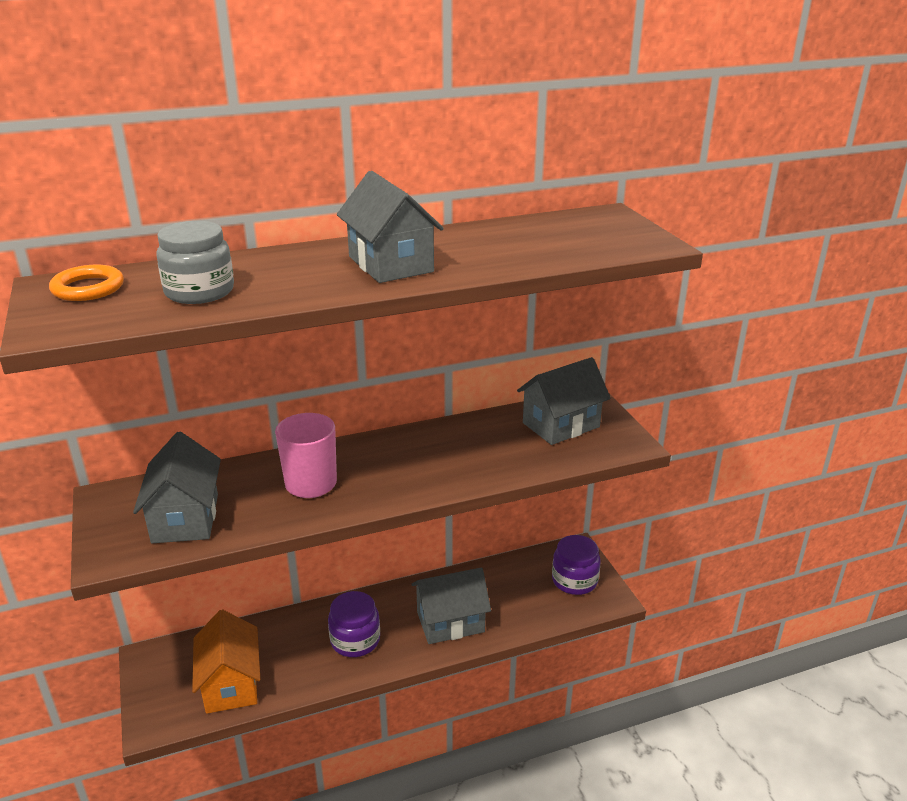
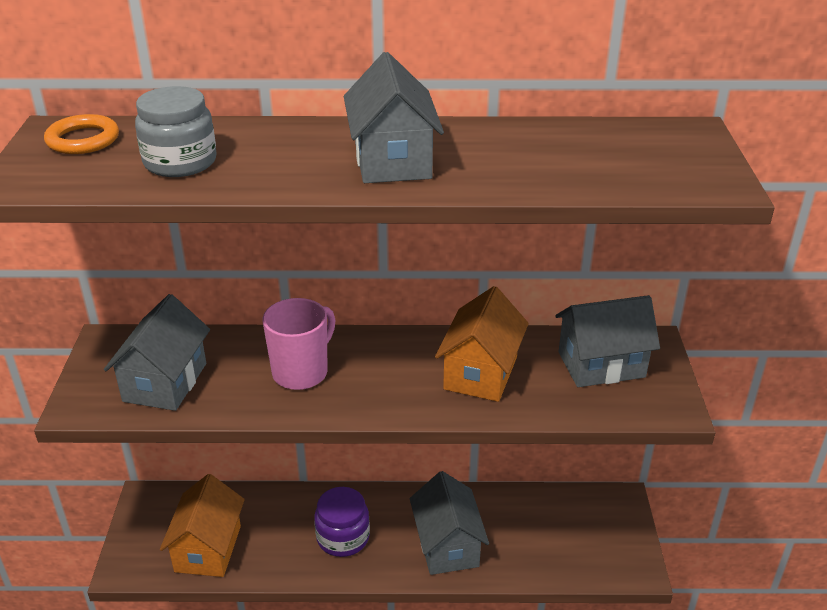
camera: 20 degrees right, 5 degrees up
(450, 622) = (447, 545): grey house -> grey house turned 75 degrees clockwise
(468, 451) = (481, 373): none -> orange house
(574, 580) = (604, 536): purple jar -> none

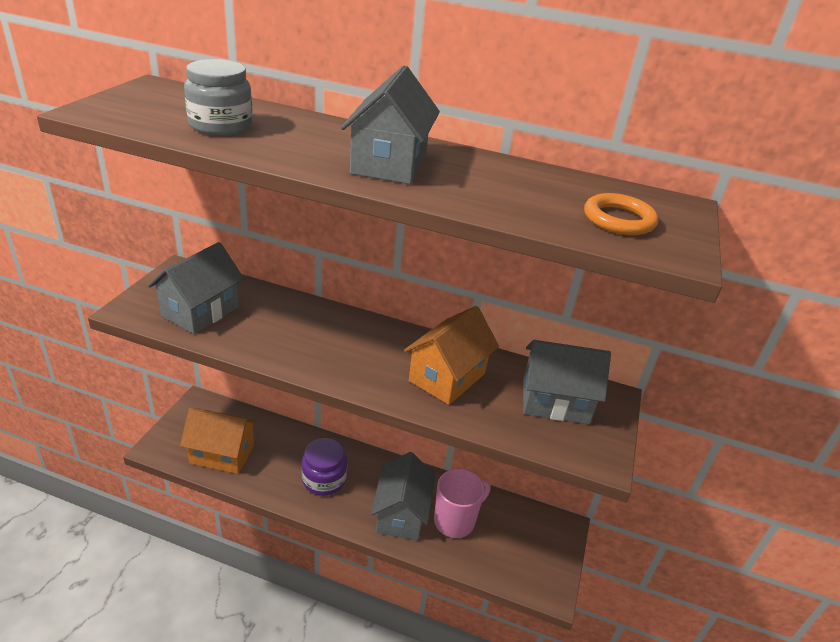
camera: 15 degrees right, 0 degrees up
(83, 140) = (166, 96): orange ring -> orange ring (619, 219)
(208, 549) = (222, 454): orange house -> orange house turned 75 degrees clockwise
(301, 372) = (305, 334): pink mug -> pink mug (455, 521)

